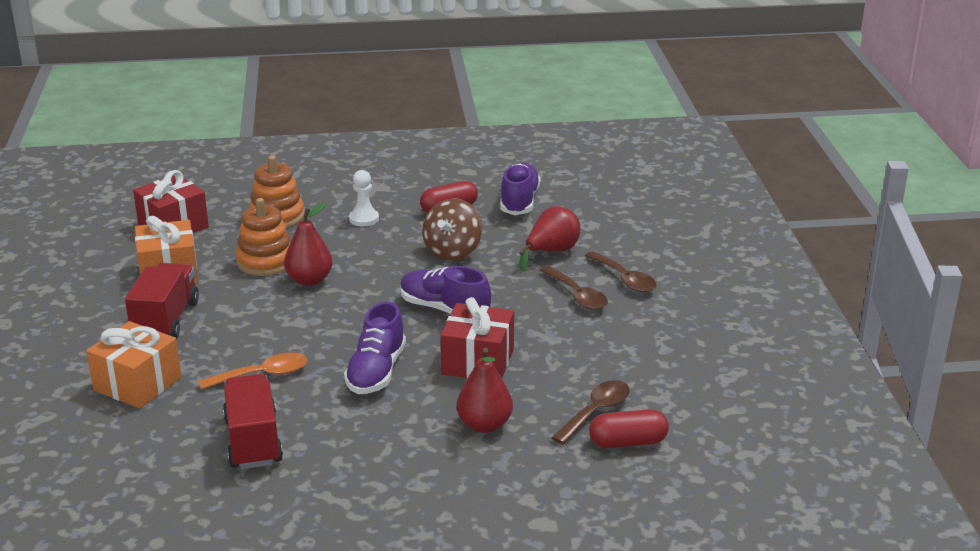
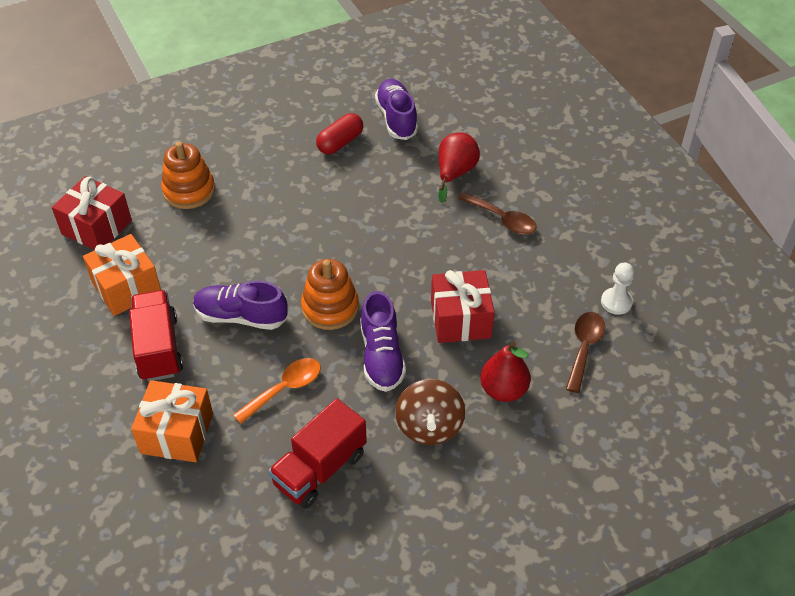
camera: 20 degrees left, 20 degrees up
(253, 441) = (320, 469): red truck -> red truck turned 105 degrees counterclockwise
(265, 261) = (210, 250): orange stacking toy -> orange stacking toy (330, 307)
(309, 280) = (263, 262): red pear -> none
(364, 219) = (271, 174): white pawn -> white pawn (616, 302)
(444, 309) = (400, 265): purple shoe -> purple shoe (241, 316)
(453, 252) = (371, 194): brown spinning top -> brown spinning top (429, 426)
(624, 279) = (531, 190): brown spoon -> none
(627, 442) = (625, 374): red capsule -> none

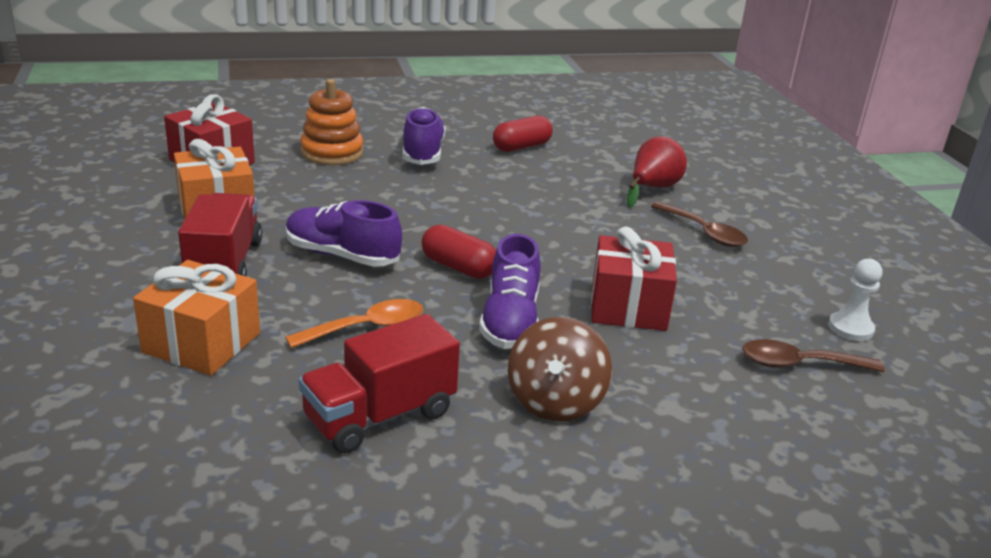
camera: 10 degrees right, 20 degrees down
(330, 307) = (458, 267): orange stacking toy -> red capsule
(396, 118) = (593, 140): purple shoe -> purple shoe (423, 153)
(503, 390) = (673, 384): red pear -> none
(584, 348) = (799, 364): brown spoon -> brown spoon turned 120 degrees counterclockwise

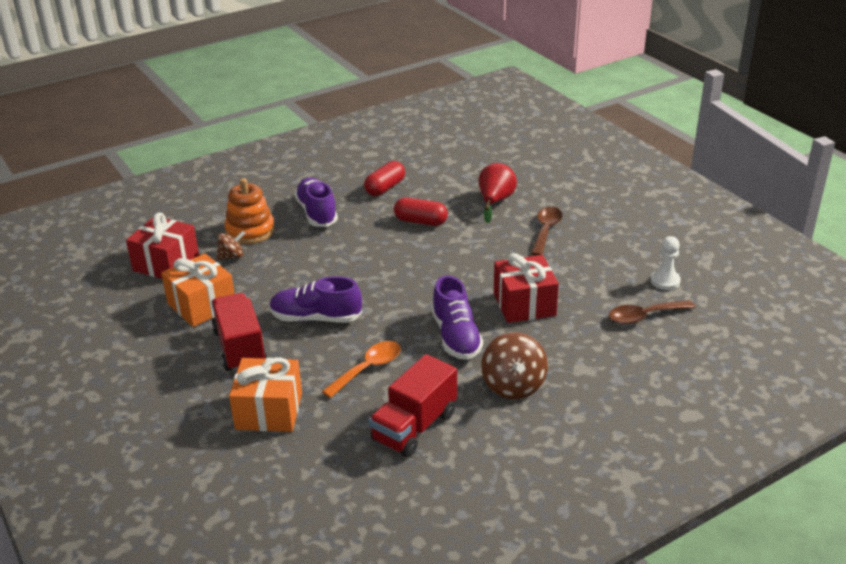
camera: 15 degrees left, 5 degrees up
(291, 171) = (231, 256): none -> brown spinning top
(458, 267) = (399, 305): red capsule -> red capsule (420, 221)
(704, 232) = (546, 230): brown spoon -> brown spoon turned 105 degrees counterclockwise

